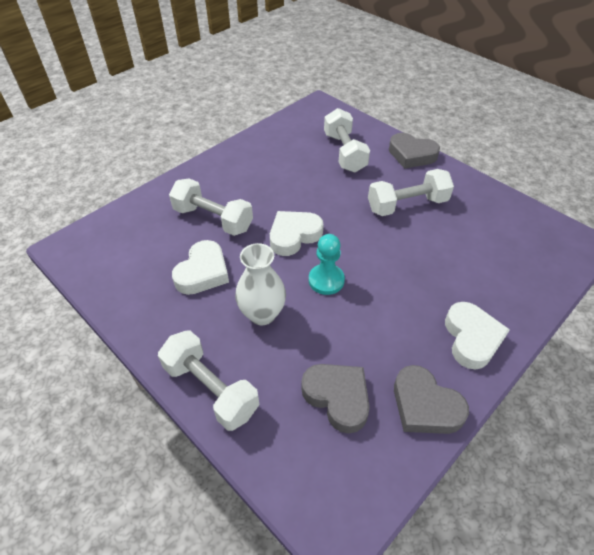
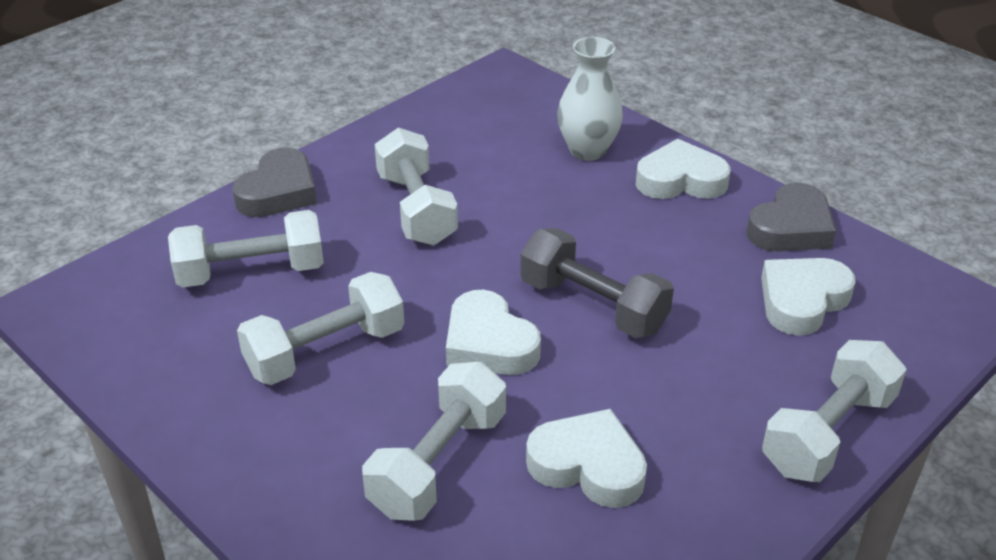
camera: 90 degrees left, 10 degrees down
(262, 314) = (674, 380): white vase -> white vase (587, 150)
(288, 180) = (325, 351): none -> white dumbbell
(326, 280) = (593, 306): turquoise pawn -> grey dumbbell
(337, 397) = (802, 301): grey heart -> white heart

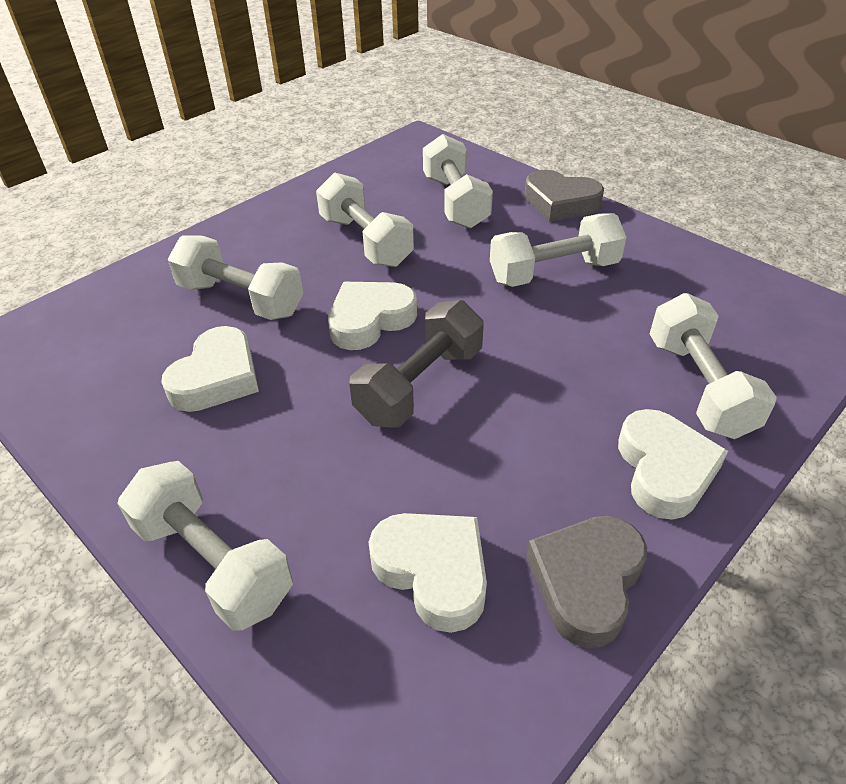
camera: 90 degrees right, 5 degrees up
(587, 150) = (699, 387): white vase -> white dumbbell
(791, 228) = (586, 582): grey heart -> grey heart turned 75 degrees clockwise

